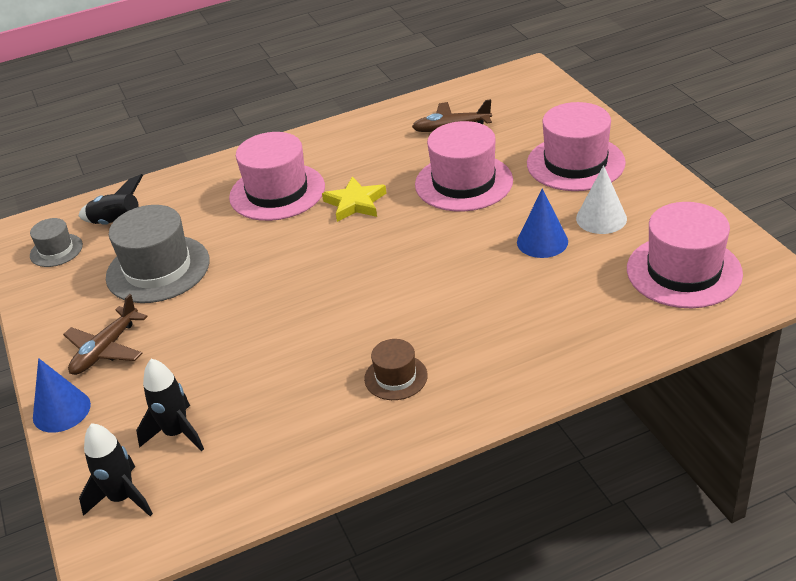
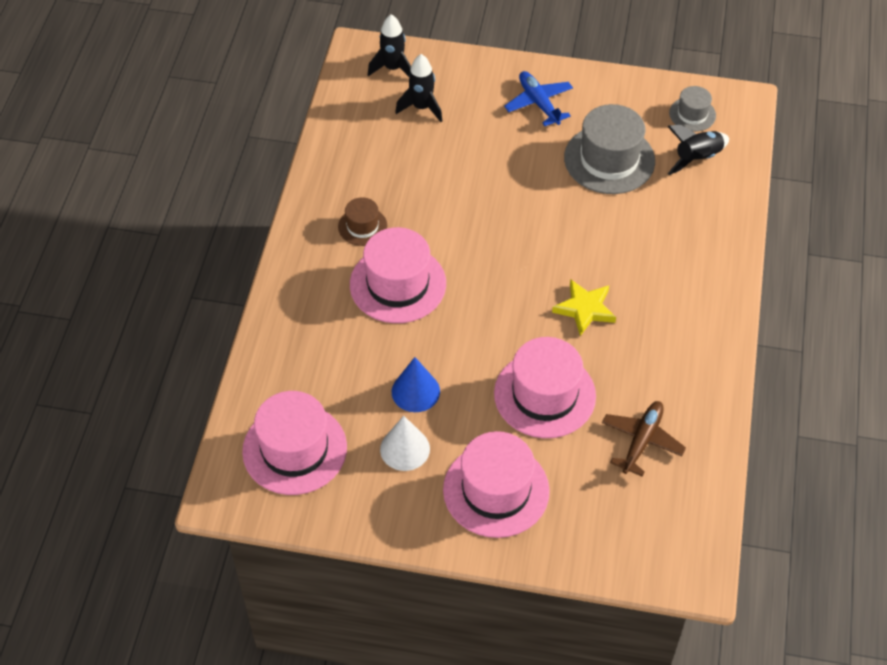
camera: 120 degrees right, 15 degrees up
(61, 410) = (497, 66): blue cone -> none
(105, 350) = (538, 103): brown plane -> blue plane
(277, 192) = (651, 269): pink hat -> pink hat (397, 284)

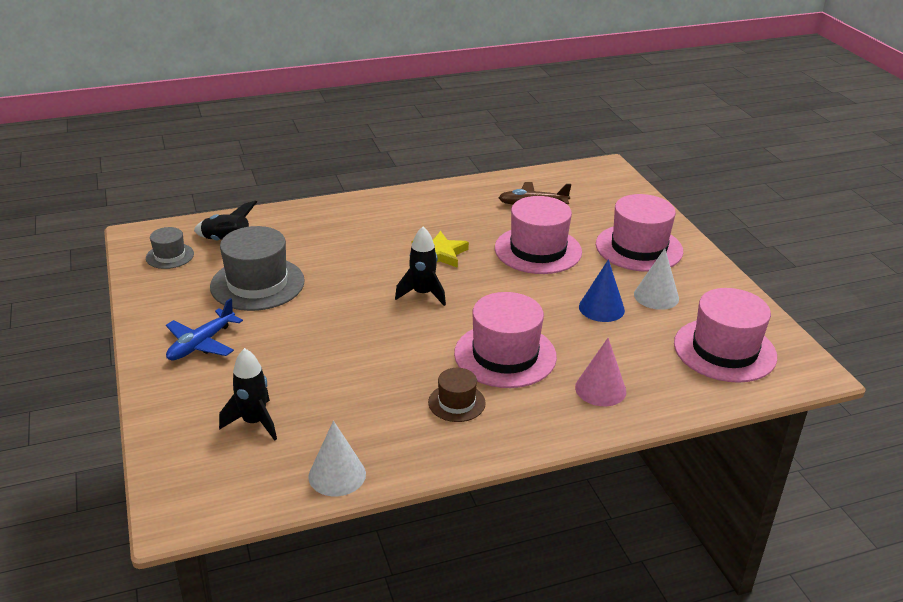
camera: 120 degrees left, 20 degrees down
(312, 325) = (600, 389): none -> pink cone
(337, 133) = (337, 475): none -> white cone
(393, 68) = (198, 470): black rocket -> black rocket (422, 294)

